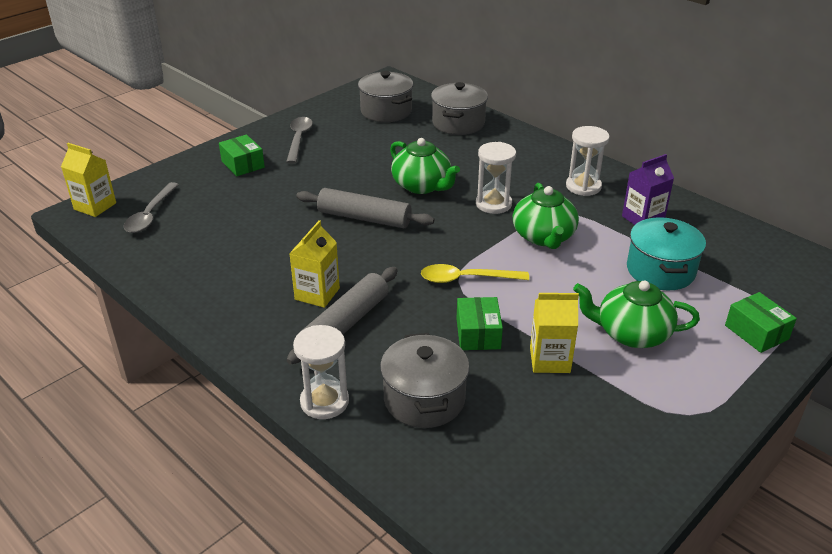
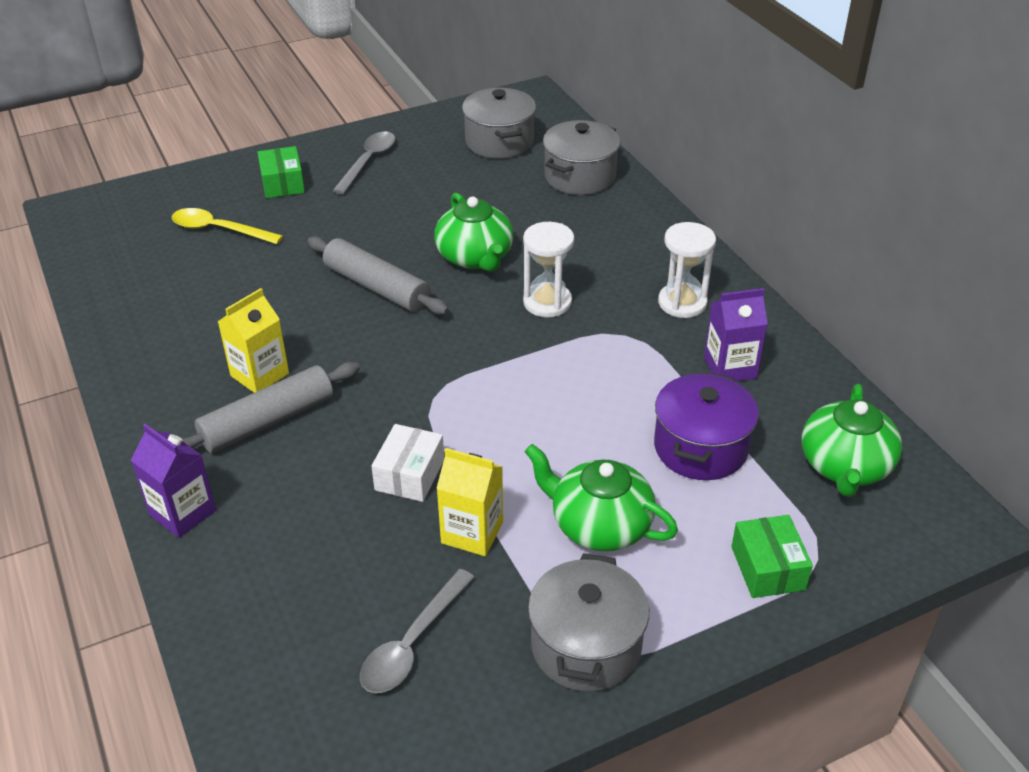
camera: 20 degrees right, 5 degrees up
(95, 206) = (92, 205): yellow carton -> none
(150, 215) = (142, 229): grey spoon -> grey spoon (412, 643)
(324, 401) = (183, 513): white hourglass -> purple carton
(424, 399) = (293, 541): grey pot -> grey pot (586, 646)
(466, 279) = (444, 398): yellow spoon -> yellow spoon (219, 230)
(478, 334) = (410, 474): green box -> white box
(543, 237) = (580, 363): green teapot -> green teapot (845, 466)
(660, 270) = (700, 447): turquoise pot -> purple pot

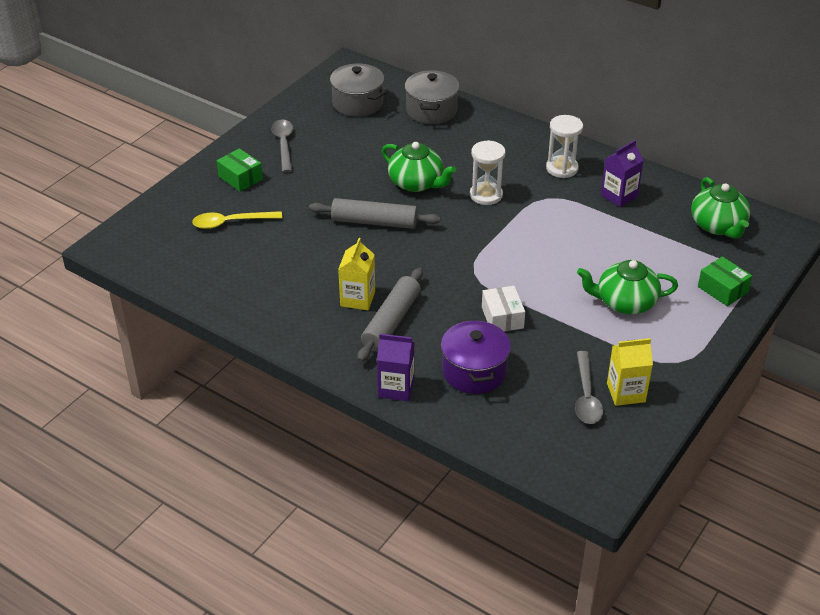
camera: 30 degrees left, 0 degrees up
(472, 532) = (564, 332): yellow carton -> yellow carton (626, 392)
(586, 646) = (670, 360): grey pot -> none
(700, 447) = (640, 244): purple pot -> purple pot (474, 371)

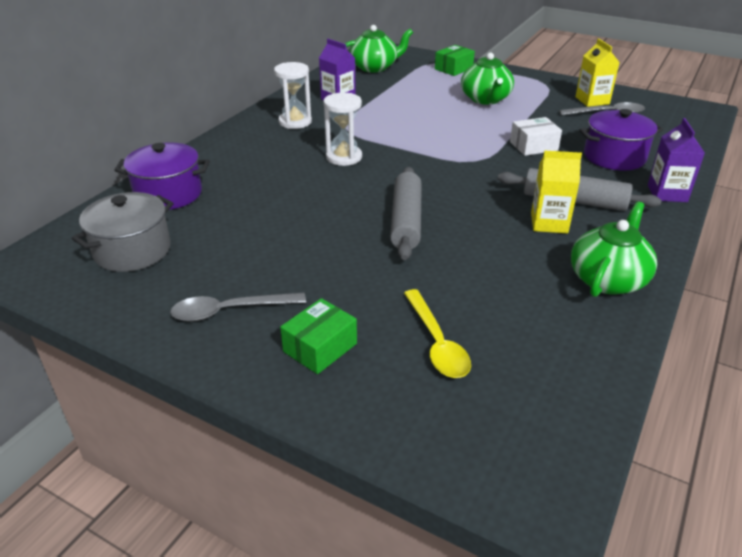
camera: 95 degrees left, 5 degrees down
(416, 183) = (324, 197): green teapot -> green teapot (608, 279)
(431, 110) = (168, 194): grey pot -> purple pot

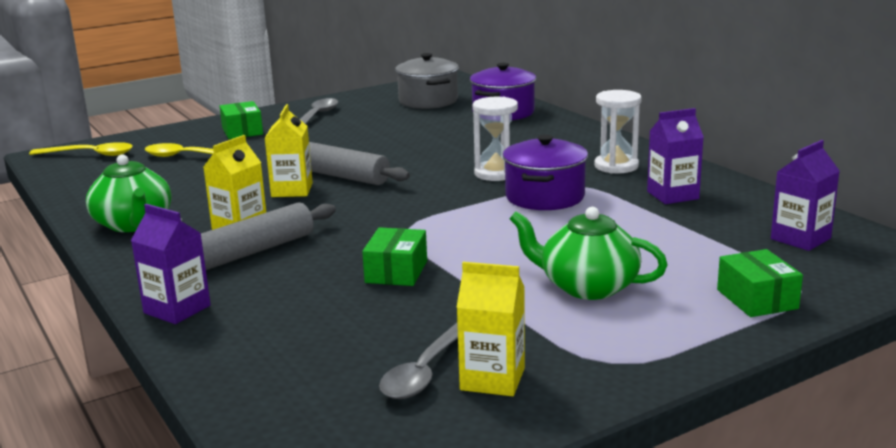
camera: 120 degrees right, 15 degrees down
(374, 67) = (800, 239): green teapot -> purple carton
(458, 231) = (292, 190): none -> yellow carton
(505, 449) = (90, 154): none -> yellow spoon
(533, 146) = (396, 272): white box -> green box
(614, 157) = (297, 313): purple pot -> purple pot (545, 197)

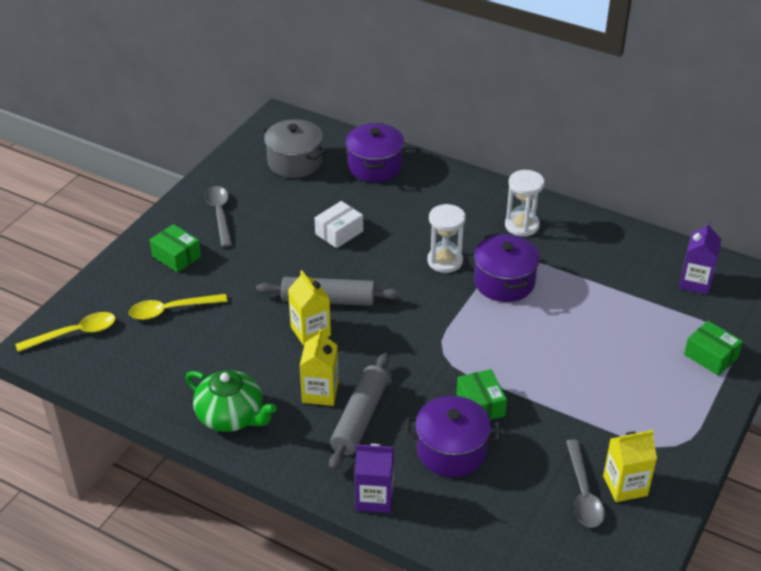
camera: 30 degrees left, 20 degrees up
(313, 296) = (451, 451): none -> purple pot
(411, 141) = (339, 232): none -> white box
(587, 287) = (610, 378): green teapot -> none
(672, 195) = (586, 254): purple carton -> none

